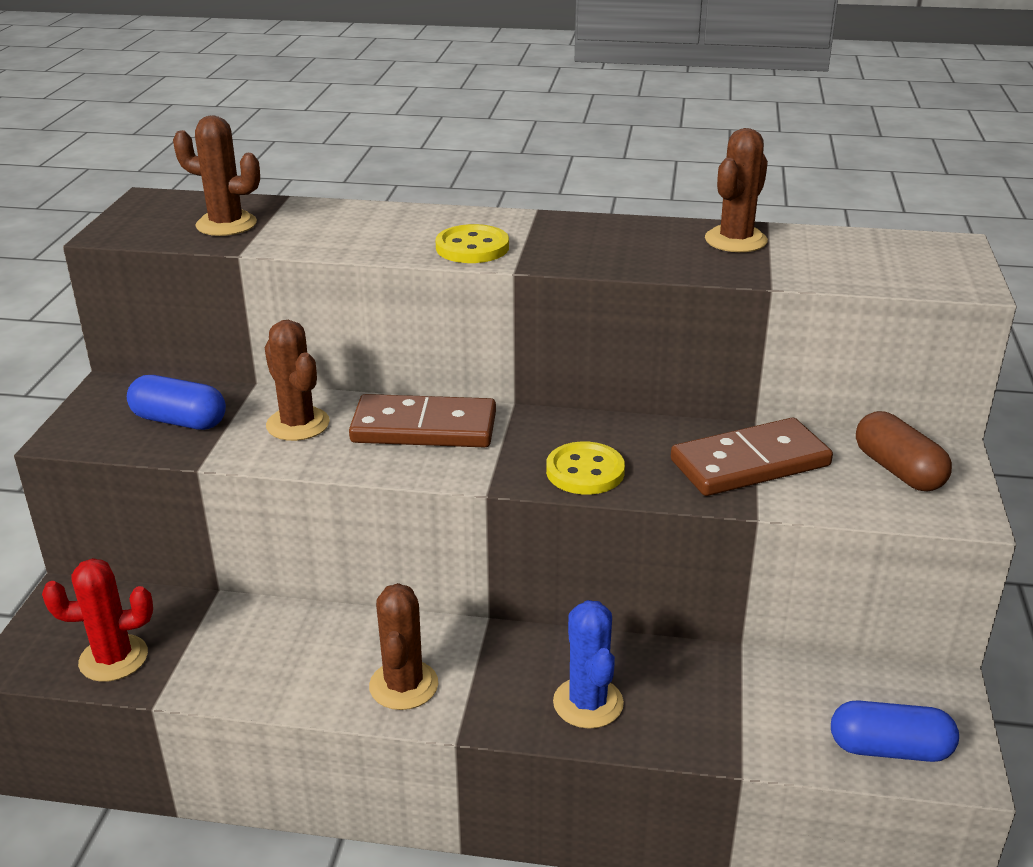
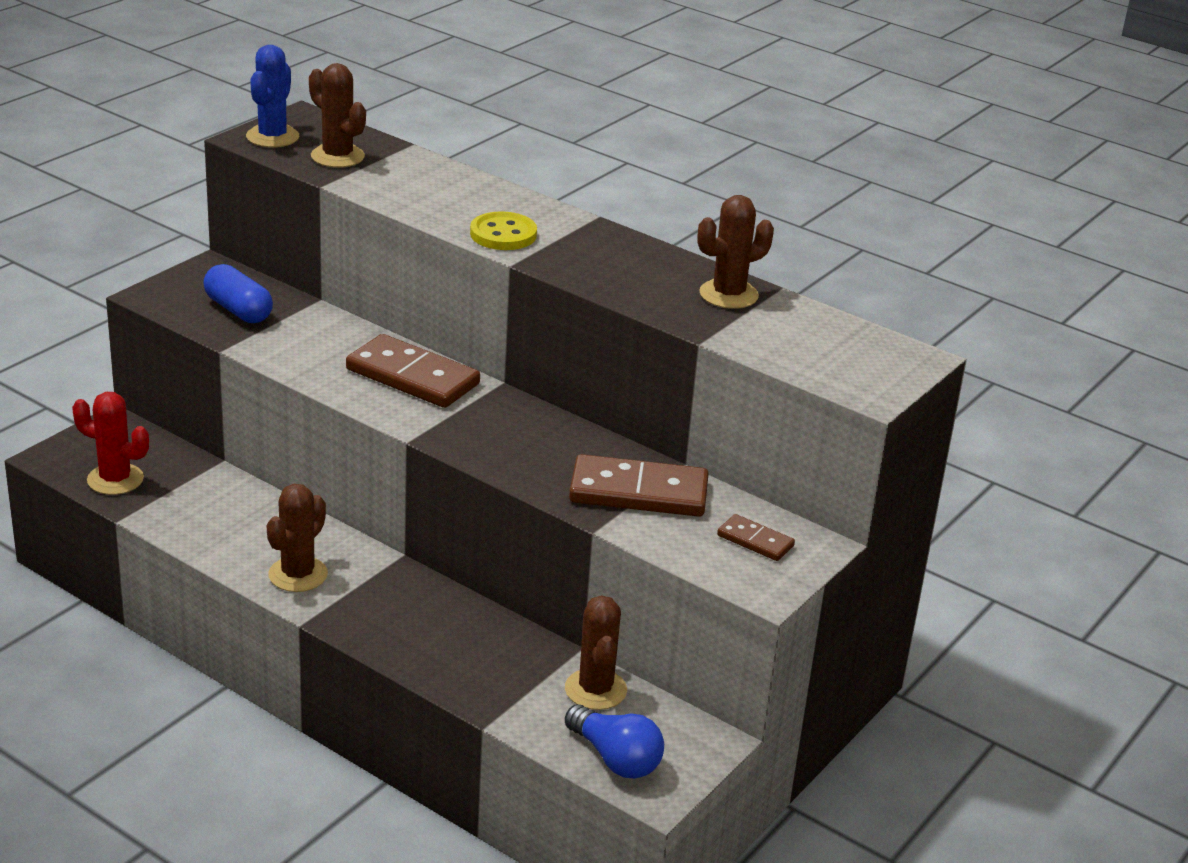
camera: 25 degrees right, 0 degrees up
(298, 424) = (321, 342): brown cactus -> brown cactus (595, 690)
(585, 471) = (500, 452): yellow button -> none
(588, 703) = (419, 638): blue cactus -> blue cactus (272, 137)
(889, 749) = (615, 758): blue capsule -> blue light bulb
(898, 470) = (755, 541): brown capsule -> brown domino

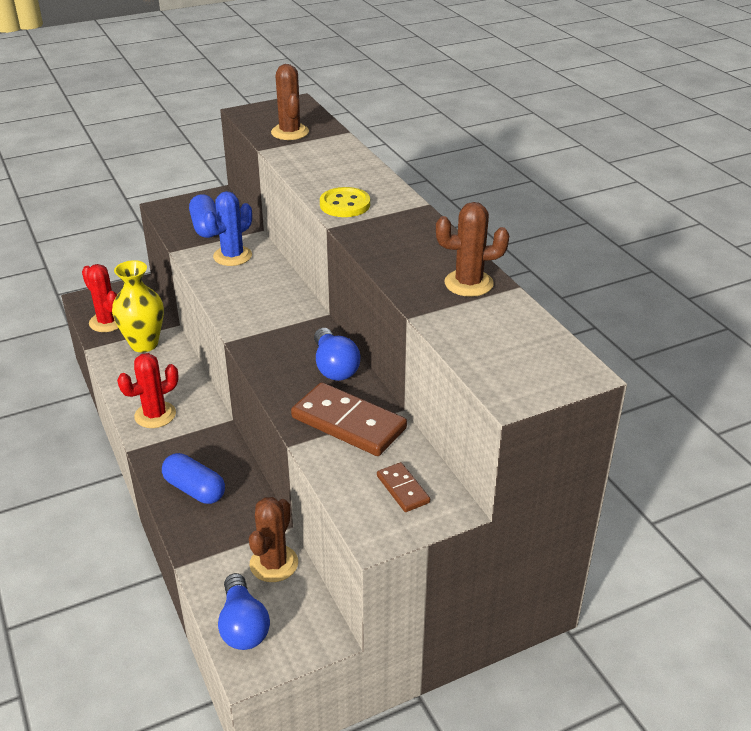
camera: 30 degrees right, 5 degrees up
(197, 495) = (144, 344): none -> yellow vase
(272, 137) = (262, 113): blue cactus -> blue cactus (232, 256)
(298, 574) = (155, 415): brown cactus -> red cactus
(413, 377) = (271, 296): brown domino -> none
(430, 642) = (195, 489): none -> blue capsule
(567, 438) = (334, 367): none -> blue light bulb

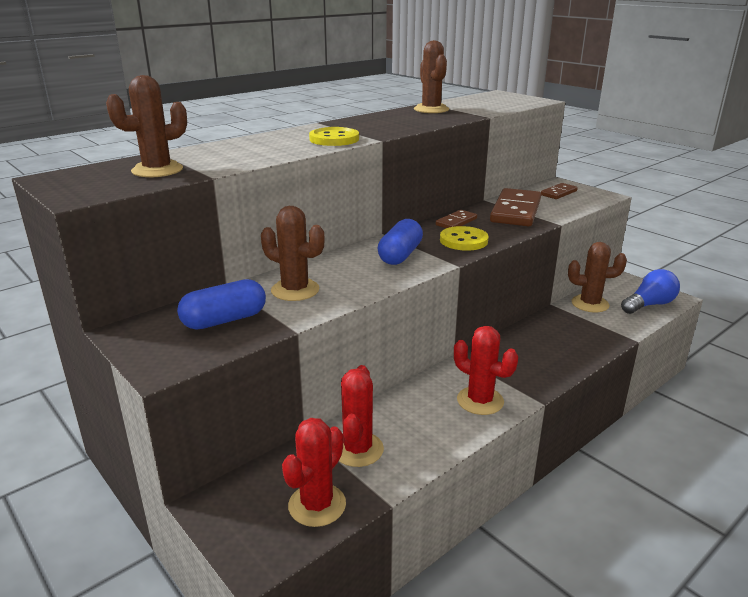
camera: 105 degrees left, 10 degrees down
(144, 344) = (357, 449): yellow vase -> red cactus
(195, 489) = (555, 352): blue capsule -> blue capsule (400, 255)
(232, 256) = (295, 290): blue cactus -> brown cactus
(280, 359) = (463, 240): none -> yellow button
(334, 367) = (456, 222): blue light bulb -> brown domino

